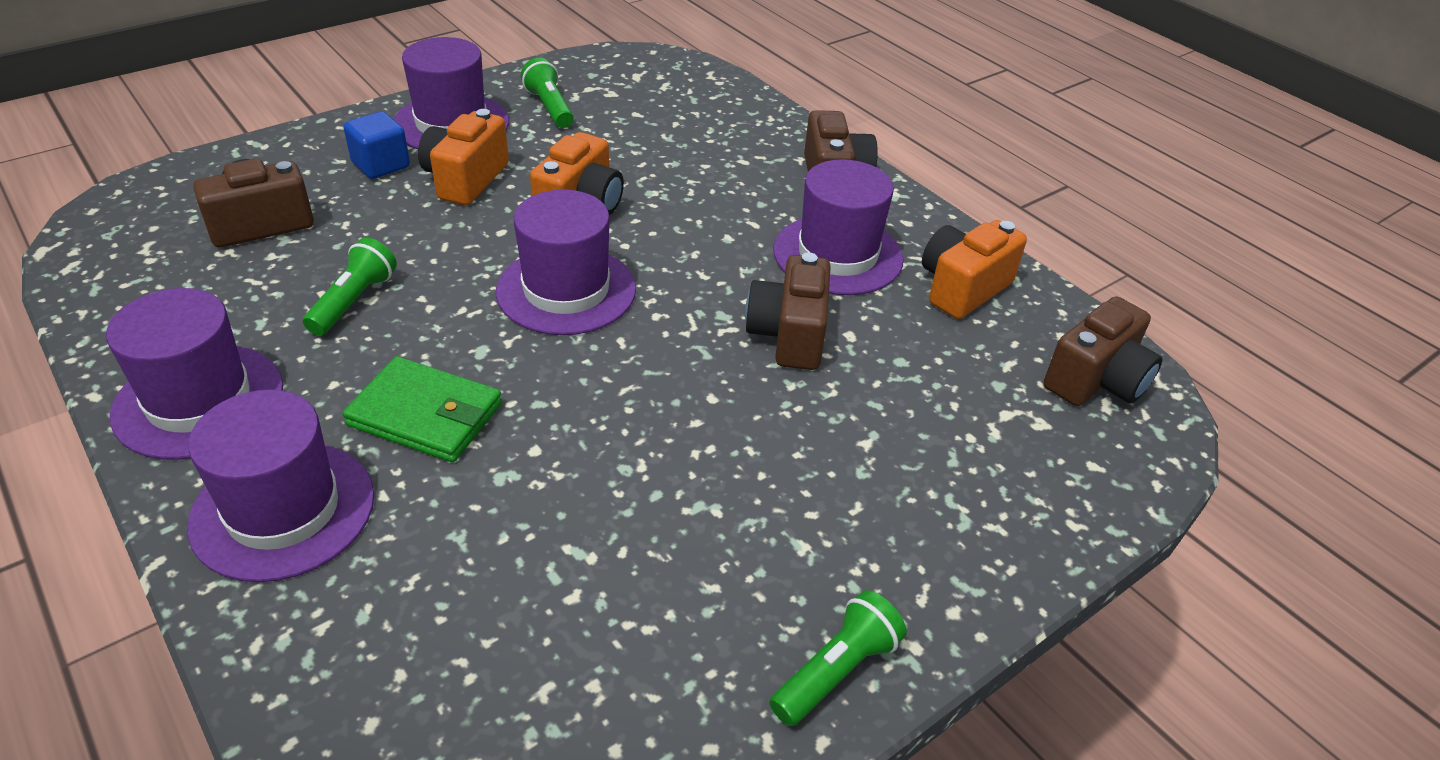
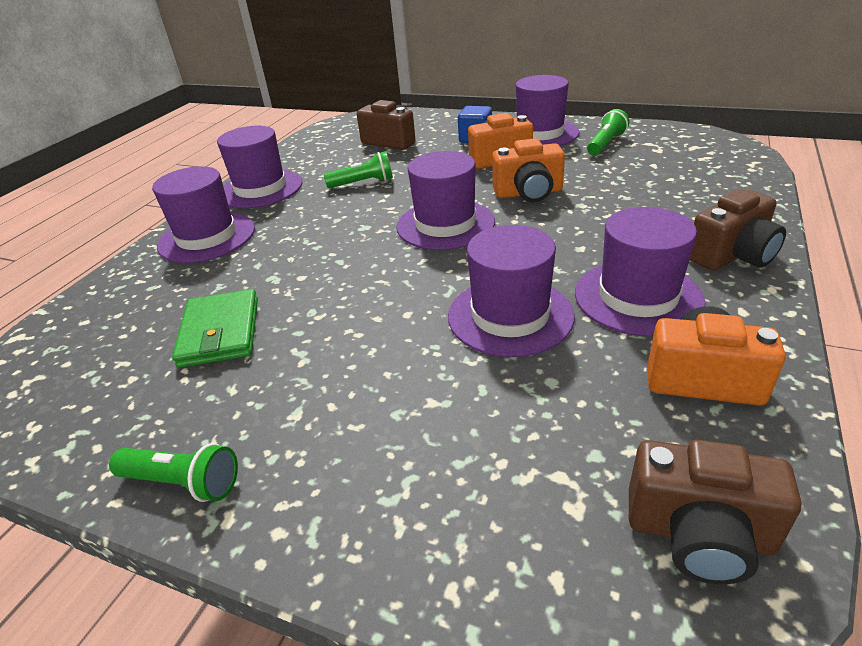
camera: 65 degrees right, 5 degrees down
(426, 414) = (300, 237): green wallet -> green wallet (220, 332)
(788, 335) = (510, 316): brown camera -> purple hat

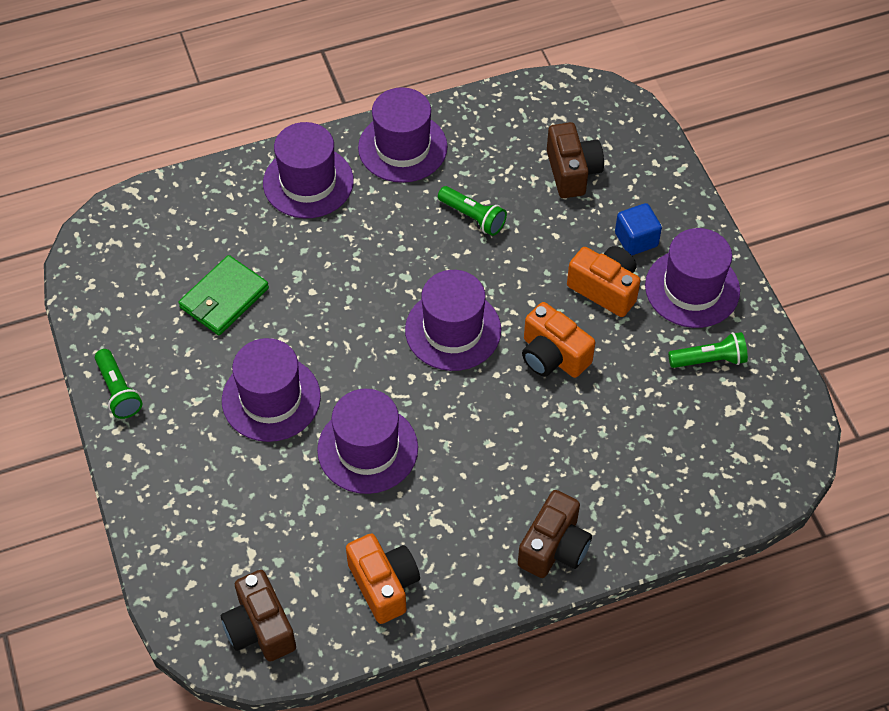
camera: 45 degrees right, 20 degrees up
(637, 297) = (448, 512): purple hat -> purple hat (271, 398)
(732, 255) = (554, 547): brown camera -> brown camera turned 75 degrees counterclockwise

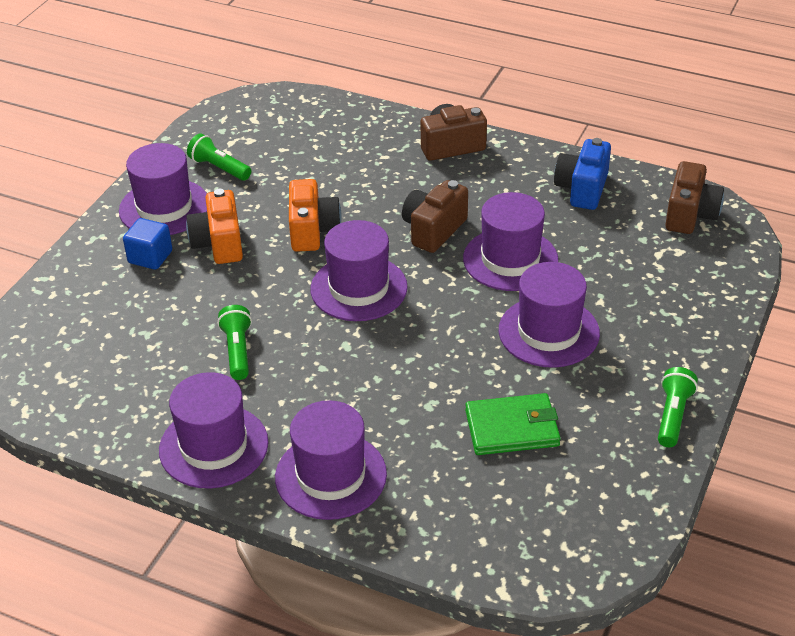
camera: 135 degrees left, 15 degrees down
(384, 584) = (582, 189): orange camera -> blue camera
(572, 172) = (118, 330): brown camera -> brown camera (433, 230)

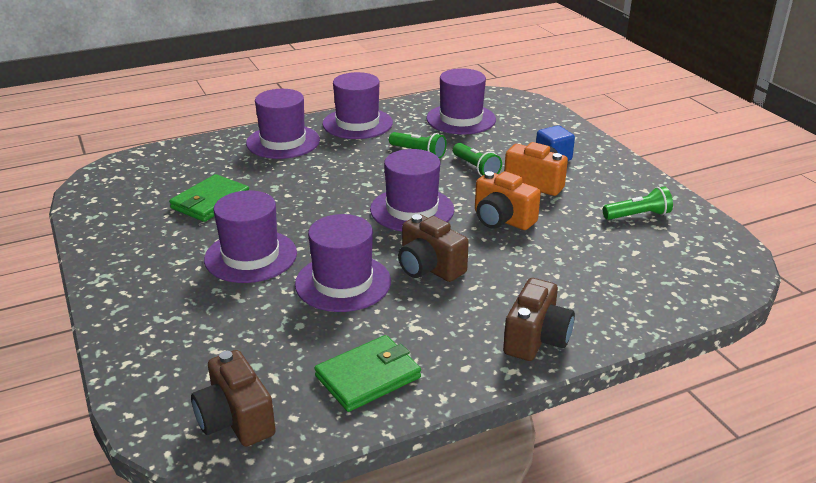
camera: 130 degrees right, 10 degrees down
(164, 207) = (607, 179): purple hat -> purple hat (461, 119)
(433, 230) = (429, 268): brown camera -> brown camera turned 150 degrees clockwise
(582, 189) = (368, 376): blue camera -> green wallet
(673, 415) = (107, 259): green flashlight -> green flashlight (476, 168)

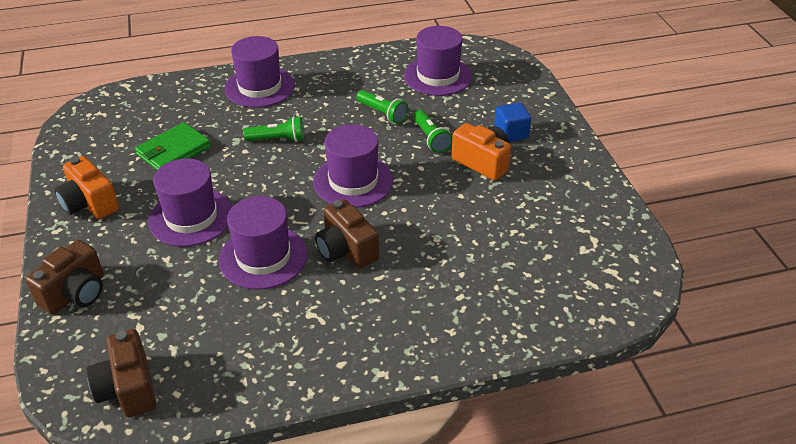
camera: 10 degrees right, 10 degrees up
(357, 123) = (336, 72): purple hat -> none
(368, 376) = (252, 361): green wallet -> none
(502, 219) = (433, 203): orange camera -> orange camera (89, 204)
(536, 339) = (416, 342): brown camera -> brown camera (76, 293)
(638, 215) = (567, 213): green flashlight -> green flashlight (278, 139)

